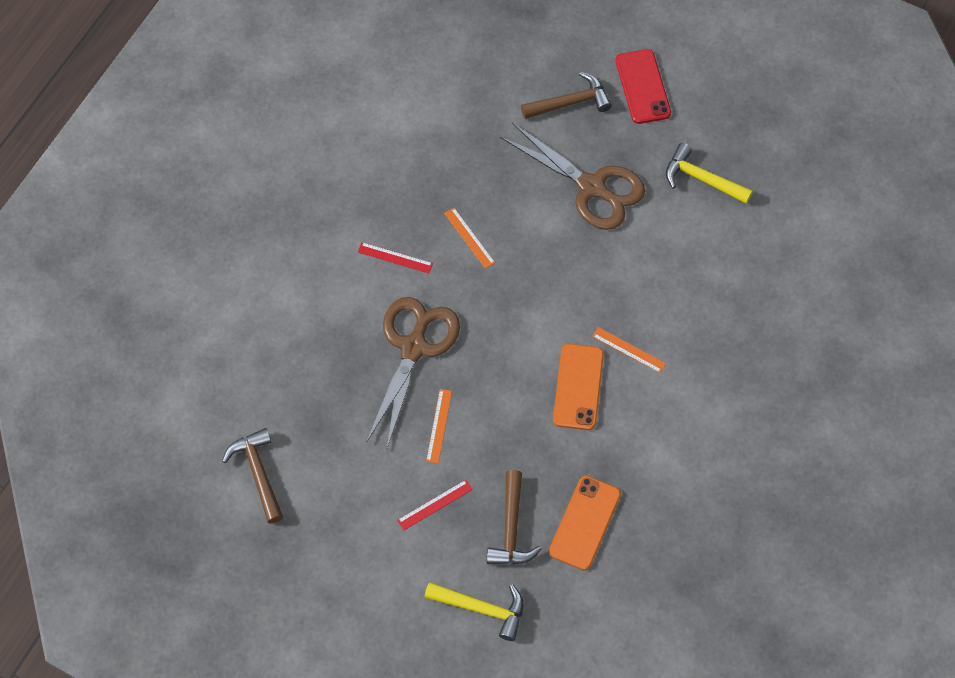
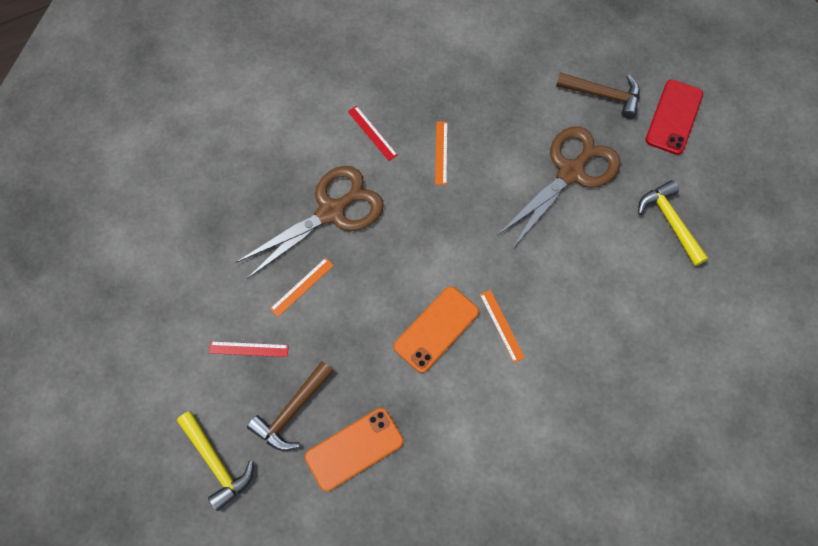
camera: 35 degrees right, 5 degrees up
(258, 473) = (141, 233): brown hammer -> none
(592, 187) = (570, 172): brown scissors -> brown scissors turned 120 degrees counterclockwise

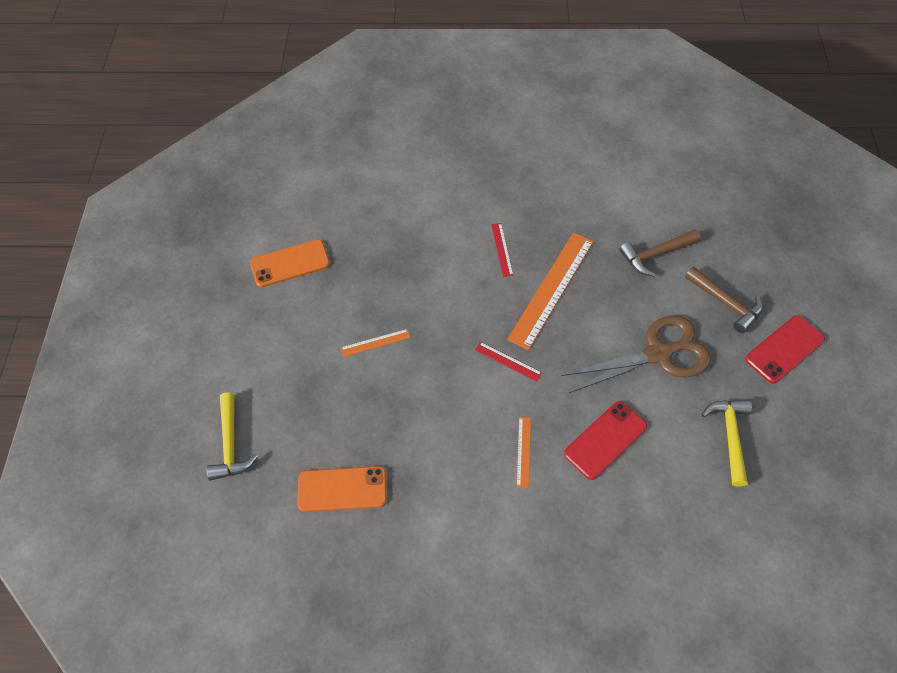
camera: 30 degrees right, 10 degrees down
(248, 349) = (306, 370): red ruler -> red ruler (508, 361)
(292, 411) = (310, 435): brown hammer -> brown hammer (655, 255)
(331, 212) = (433, 296): brown scissors -> none
(436, 329) = (465, 427): orange phone -> orange phone (290, 264)
(441, 152) = (551, 289): orange ruler -> orange ruler, size x2.18
(567, 278) = (605, 440): none -> red phone

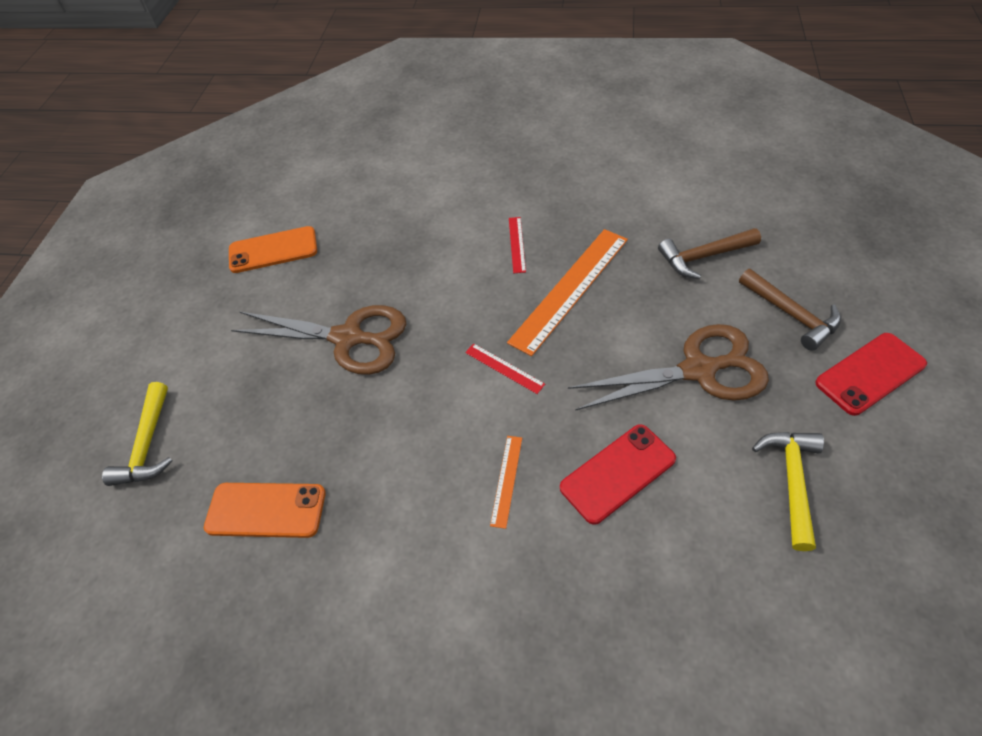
camera: 10 degrees right, 5 degrees down
(375, 343) = (348, 338): orange ruler -> brown scissors

